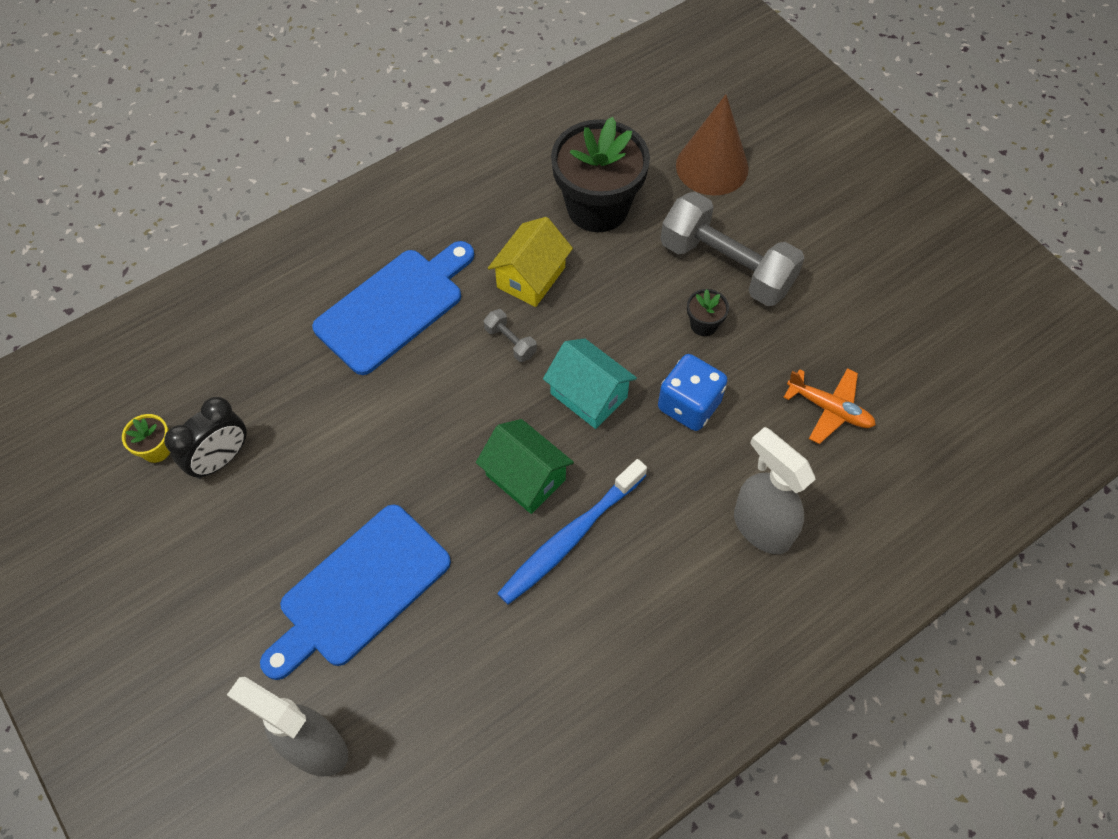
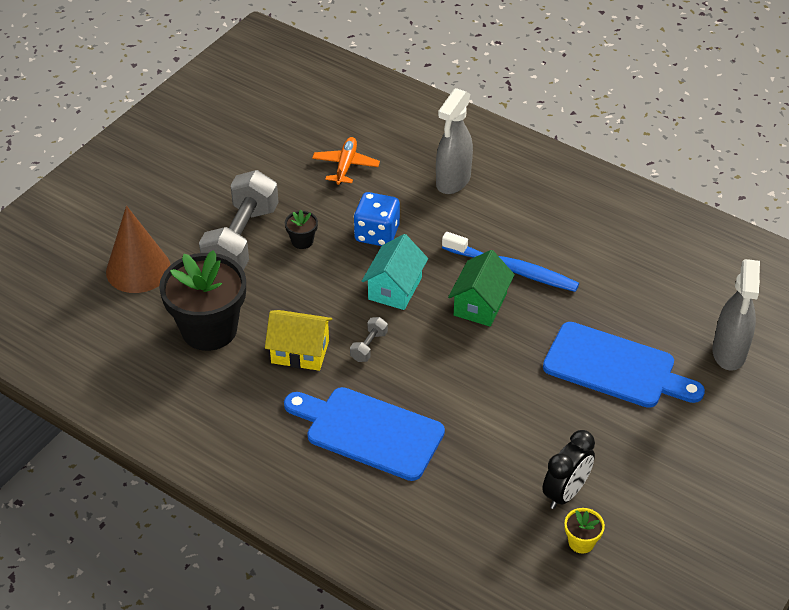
camera: 110 degrees left, 15 degrees down
(221, 459) = (565, 493): black clock -> black clock turned 105 degrees clockwise

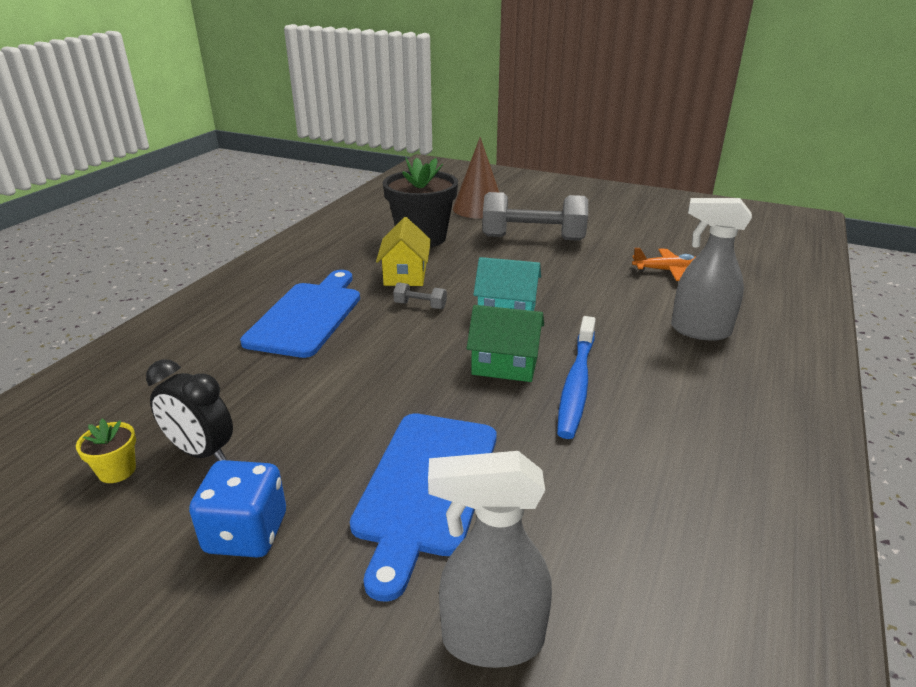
camera: 80 degrees right, 15 degrees down
(302, 241) = (547, 262): black flower pot -> none
(377, 234) = (581, 295): blue dice -> blue dice (246, 533)

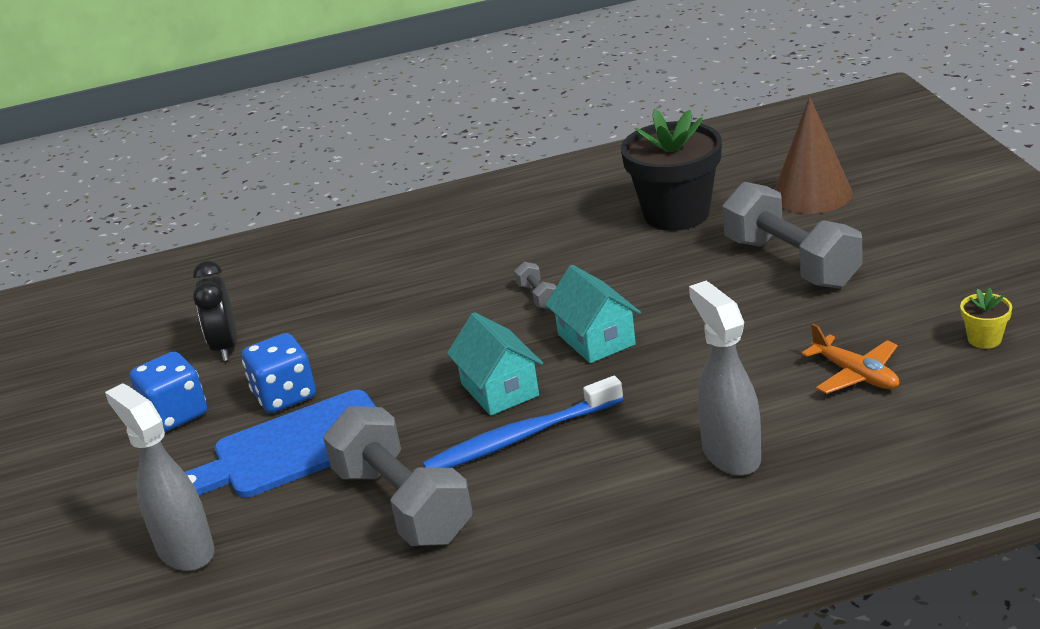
camera: 55 degrees right, 0 degrees up
(117, 471) = (175, 335): yellow flower pot -> yellow flower pot (984, 339)
(307, 316) = (441, 264): blue cutting board -> none
(339, 456) = (284, 396): none -> blue dice
(405, 275) = (583, 255): yellow house -> none
(505, 365) = (499, 390): green house -> turquoise house
(592, 470) = (403, 505): none -> grey dumbbell

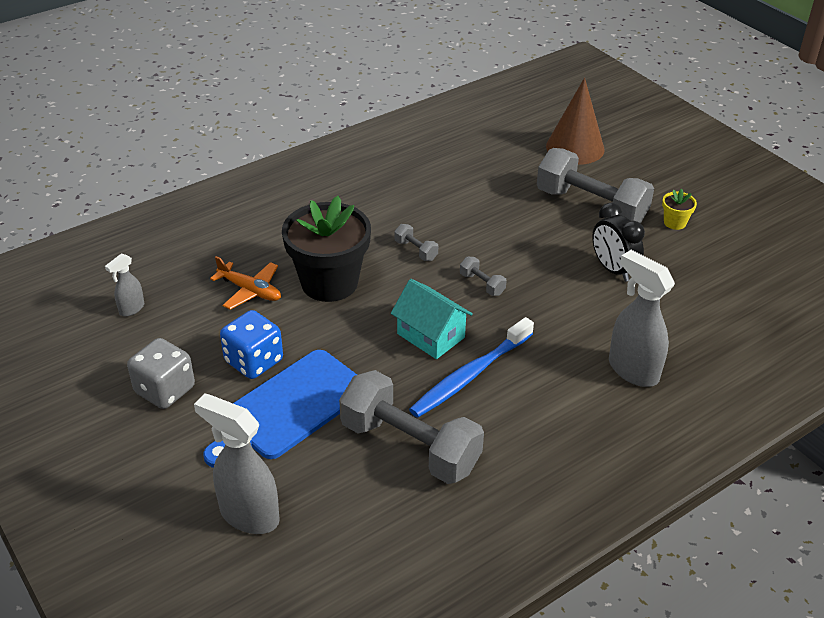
camera: 25 degrees left, 10 degrees up
(176, 414) = (165, 390): blue dice -> grey dice
(190, 331) = (131, 309): none -> grey spray bottle
(225, 347) = (173, 321): black clock -> black clock (613, 269)
(596, 339) = (482, 284): turquoise house -> grey dumbbell
(676, 214) = (484, 170): black flower pot -> black flower pot (329, 283)
(855, 375) = (683, 295): orange plane -> orange plane (250, 291)
(984, 339) = (753, 258): yellow flower pot -> yellow flower pot (674, 222)

